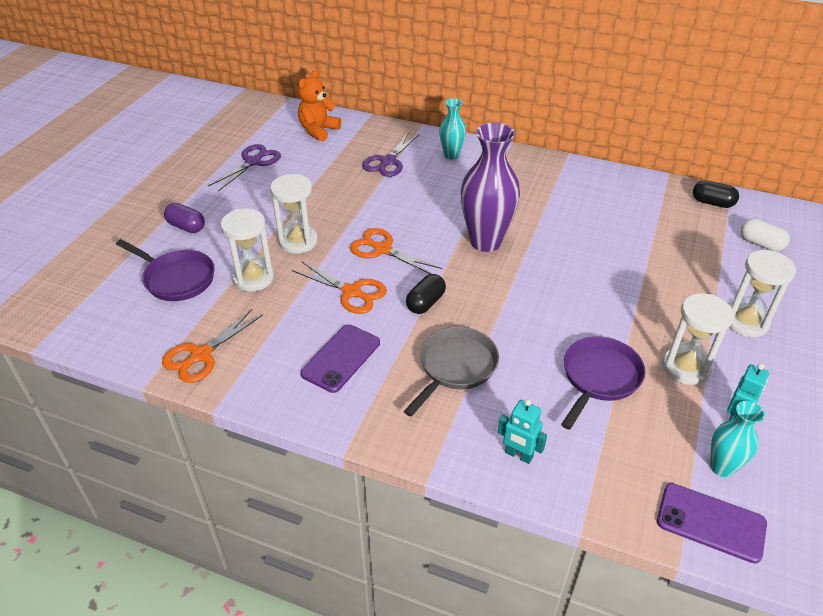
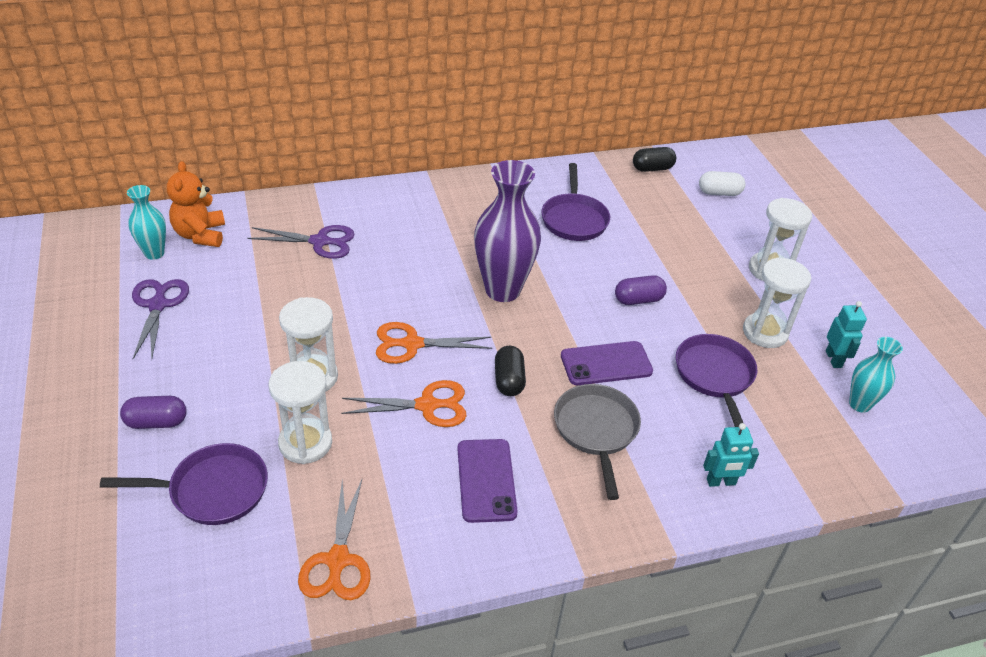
camera: 40 degrees left, 0 degrees up
(388, 161) = (320, 242): purple scissors -> purple scissors turned 75 degrees counterclockwise
(451, 155) = (380, 209): turquoise vase -> turquoise vase (154, 253)
(591, 293) = (638, 300): none -> purple capsule
(598, 215) = (574, 219): none -> purple pan
(711, 522) = (891, 454): purple phone -> purple phone (606, 364)

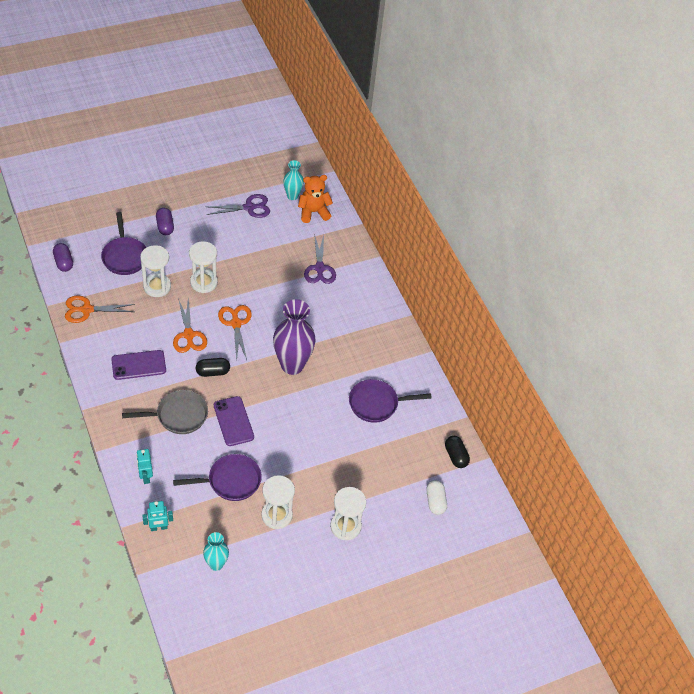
camera: 80 degrees right, 10 degrees up
(638, 300) = (296, 441): purple capsule -> purple capsule (63, 262)
(834, 359) = (257, 555): turquoise robot -> turquoise robot (159, 527)

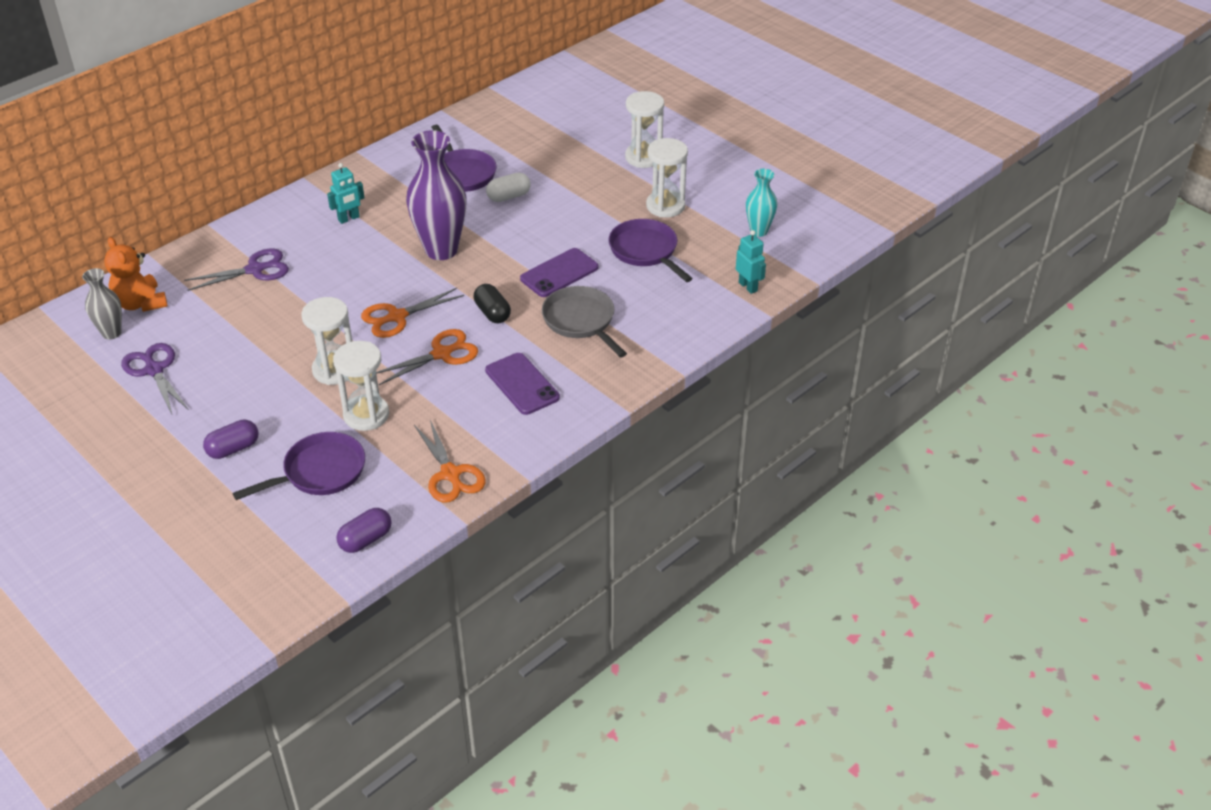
camera: 105 degrees left, 10 degrees down
(145, 477) = (689, 319): turquoise robot -> turquoise robot (349, 219)
(292, 196) = (111, 333): turquoise vase -> grey vase
(435, 501) = (569, 109): white capsule -> white capsule (508, 196)
(455, 456) = (501, 107): black capsule -> none

